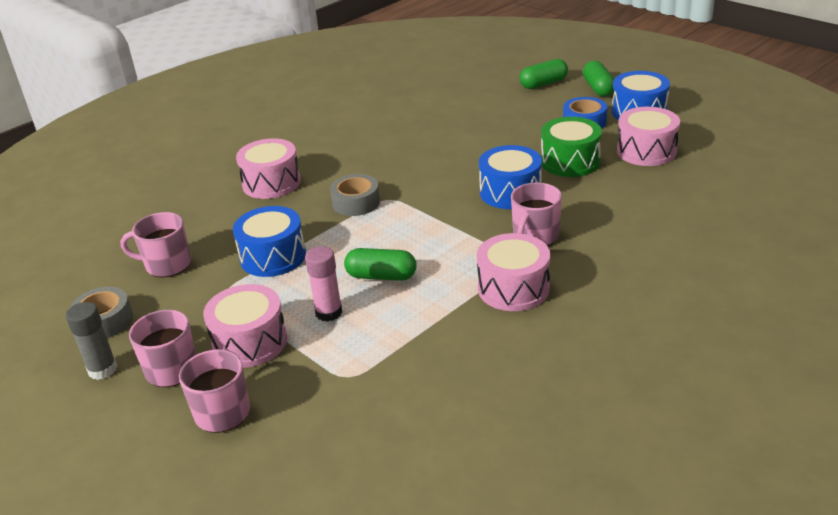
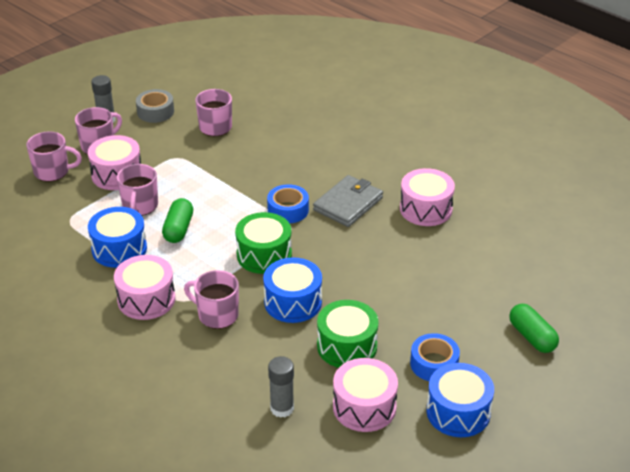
camera: 85 degrees right, 5 degrees up
(271, 183) = (326, 161): pink drum -> pink drum (425, 209)
(273, 257) = (216, 174): blue drum -> blue drum (119, 249)
(328, 312) = (140, 206): pink glue stick -> pink mug
(351, 168) = (348, 204): none -> grey wallet
(356, 202) = (288, 210): grey tape -> blue tape
(434, 213) = (264, 255): none -> green drum
(598, 88) = (521, 383): green capsule -> none
(661, 191) = (282, 408): none -> grey glue stick

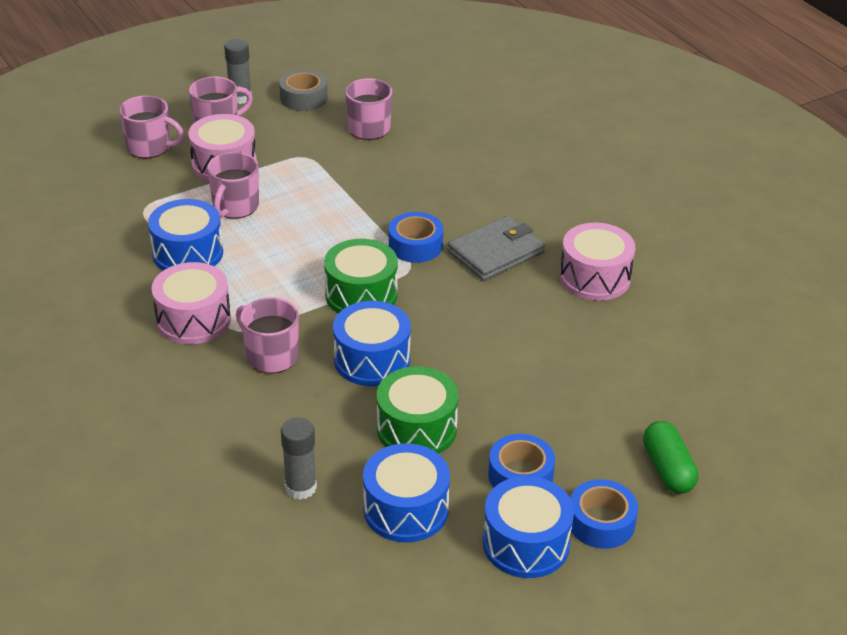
camera: 15 degrees right, 0 degrees up
(178, 229) = (269, 243): green capsule -> none
(364, 407) = (406, 509): pink drum -> blue drum
(503, 385) = (601, 522): none -> blue tape

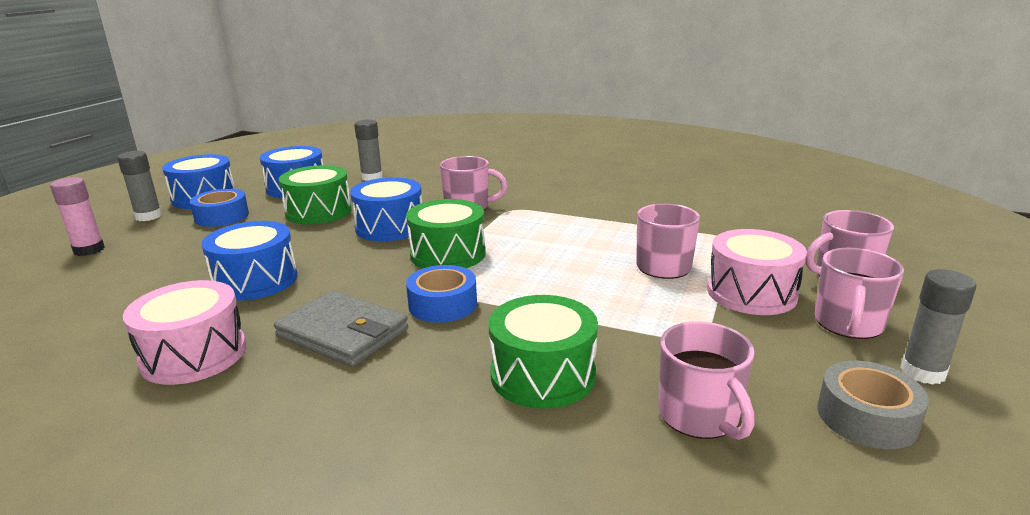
camera: 145 degrees right, 15 degrees down
(188, 253) = (629, 228): blue drum -> blue drum (255, 280)
(193, 319) = (551, 204): pink drum -> none
(412, 175) = (543, 375): none -> green drum
(495, 252) = (343, 333): grey wallet -> grey wallet turned 75 degrees counterclockwise
(601, 522) = (148, 216): blue tape -> grey glue stick
(668, 469) = (89, 250): green capsule -> pink glue stick

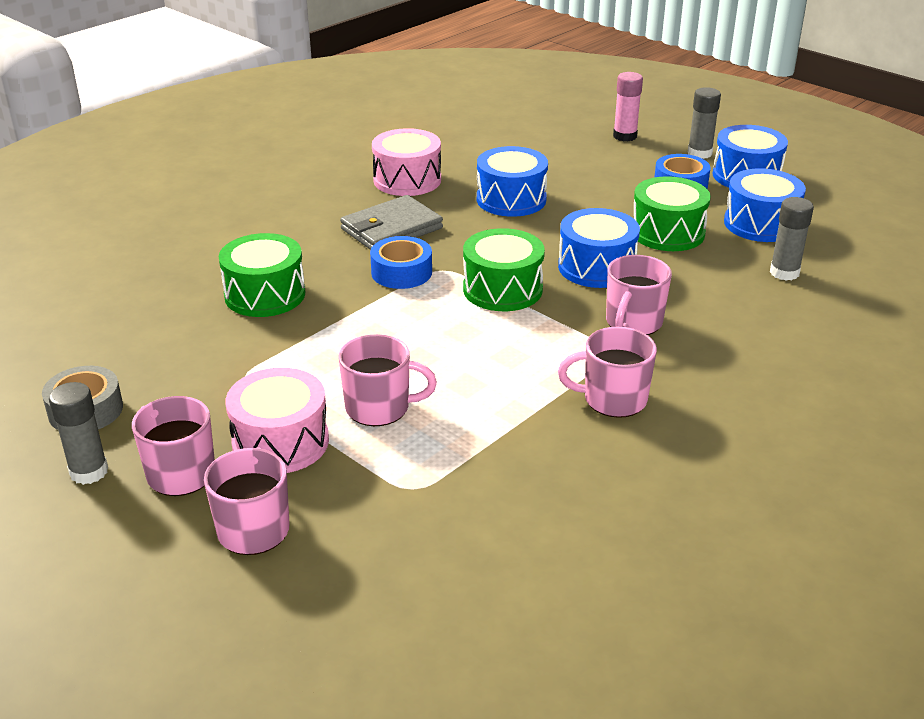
camera: 110 degrees right, 10 degrees up
(700, 416) = (161, 341): pink mug -> pink mug (613, 399)

